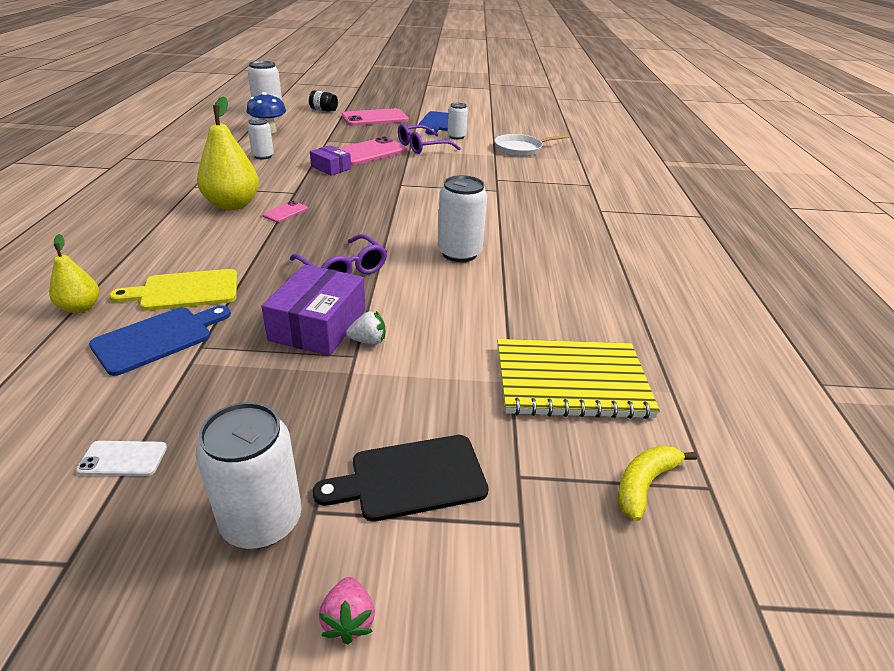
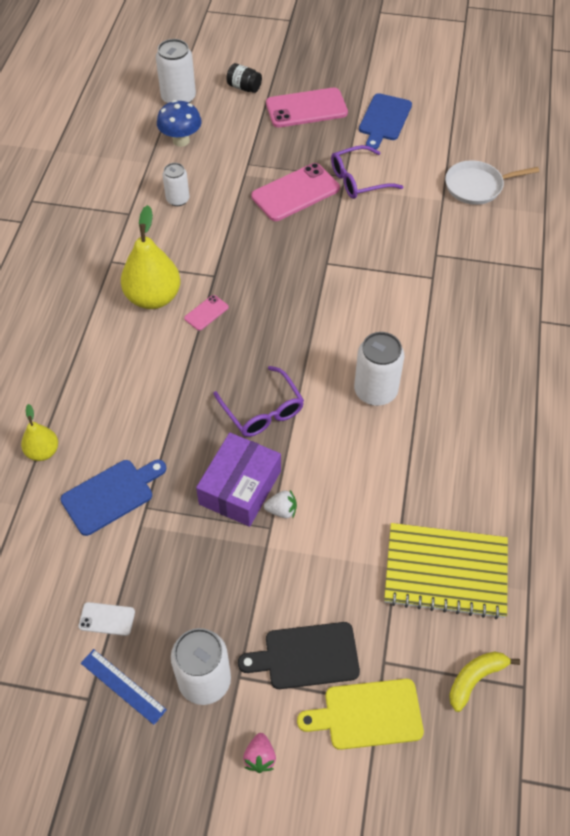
camera: 10 degrees right, 20 degrees up
(129, 540) = (123, 686): none -> blue ruler
(185, 291) = (124, 434): yellow cutting board -> yellow cutting board (367, 714)
(331, 168) = (252, 226): purple box -> none
(456, 136) = (402, 155): white can -> none

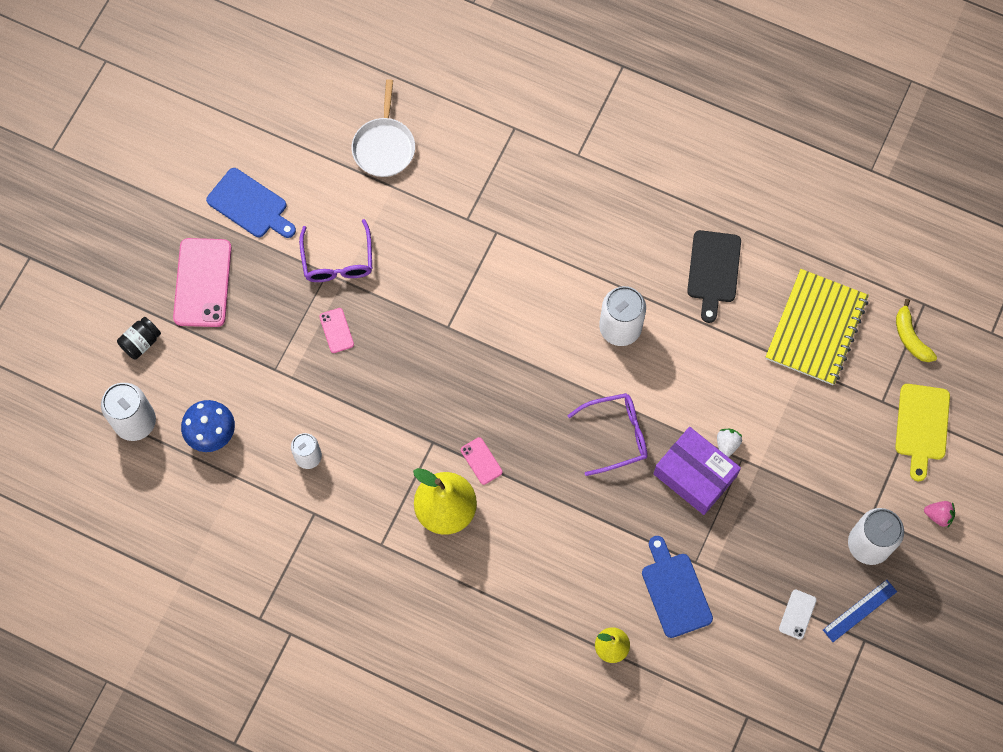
camera: 75 degrees left, 15 degrees up
(295, 192) = (336, 330): pink phone -> pink phone, size x0.47
(306, 656) = (865, 459): black cutting board -> black cutting board (713, 270)

